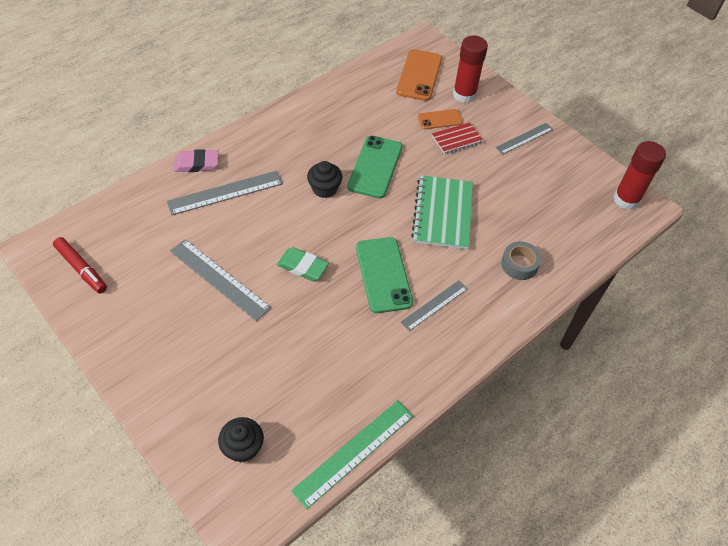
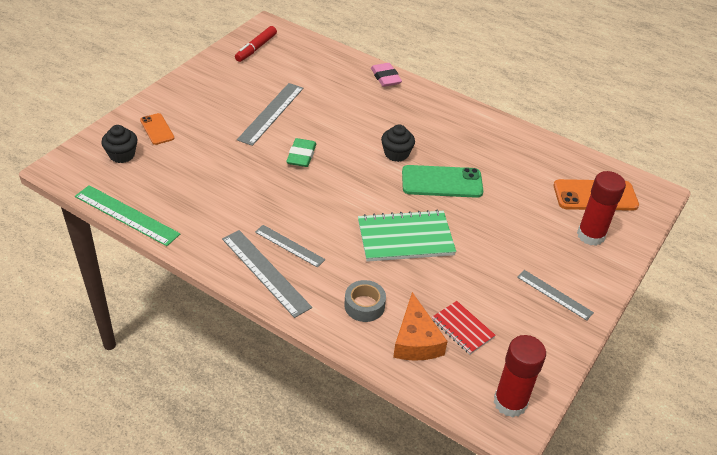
camera: 75 degrees right, 10 degrees down
(225, 193) = (362, 99): grey ruler -> grey ruler (265, 272)
(383, 275) = (312, 207): green phone -> none
(440, 119) = (538, 220): orange phone -> orange phone (157, 129)
(457, 139) = (516, 237): red notebook -> red notebook (462, 328)
(561, 239) = (416, 340): none -> orange cheese

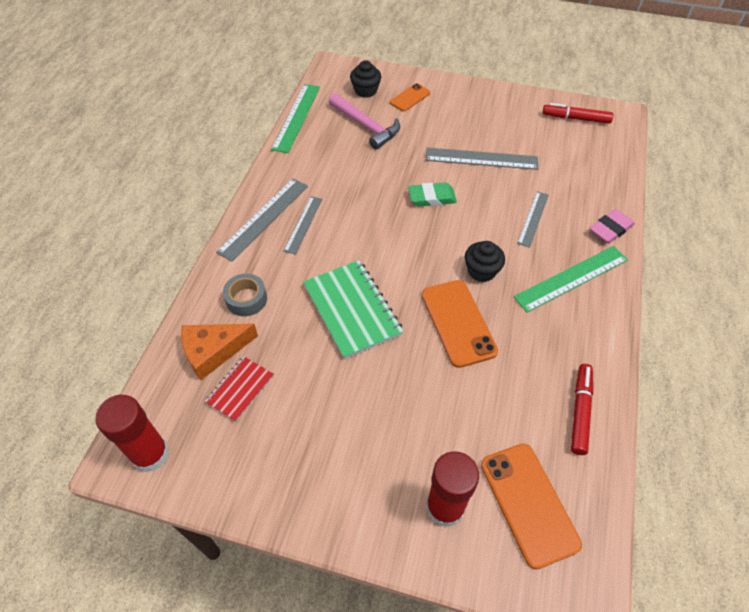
camera: 75 degrees right, 10 degrees up
(178, 169) = (366, 126): none -> pink hammer
(423, 112) = (571, 278): none -> green ruler
(442, 182) = (458, 323): green phone -> orange phone
(535, 150) = (580, 411): none -> red marker
(554, 294) = (321, 476): grey ruler -> grey ruler (533, 218)

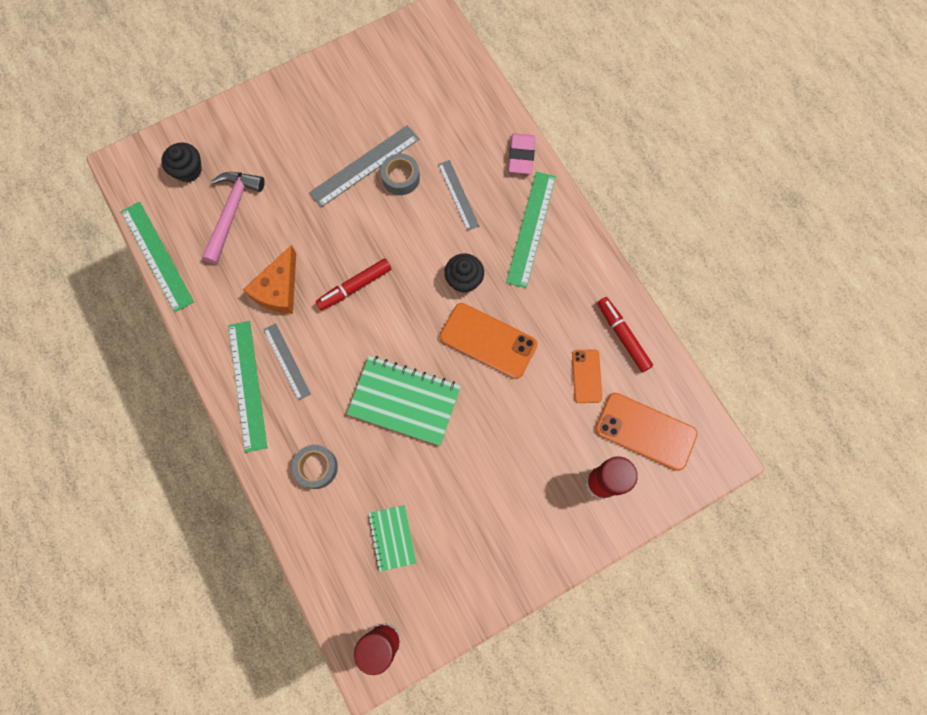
camera: 45 degrees left, 20 degrees up
(213, 351) = (340, 530): orange cheese -> orange cheese (278, 289)
(240, 389) = (392, 538): red notebook -> green notebook
(264, 218) = (247, 385): grey ruler -> green ruler
(366, 126) = (232, 212): pink hammer -> pink hammer turned 75 degrees counterclockwise
(410, 98) = (238, 145): orange phone -> orange phone (586, 376)
(432, 197) = (363, 242): green eraser -> none
(500, 181) = (401, 178): none -> grey tape
(576, 118) = (402, 53): red marker -> red marker (355, 287)

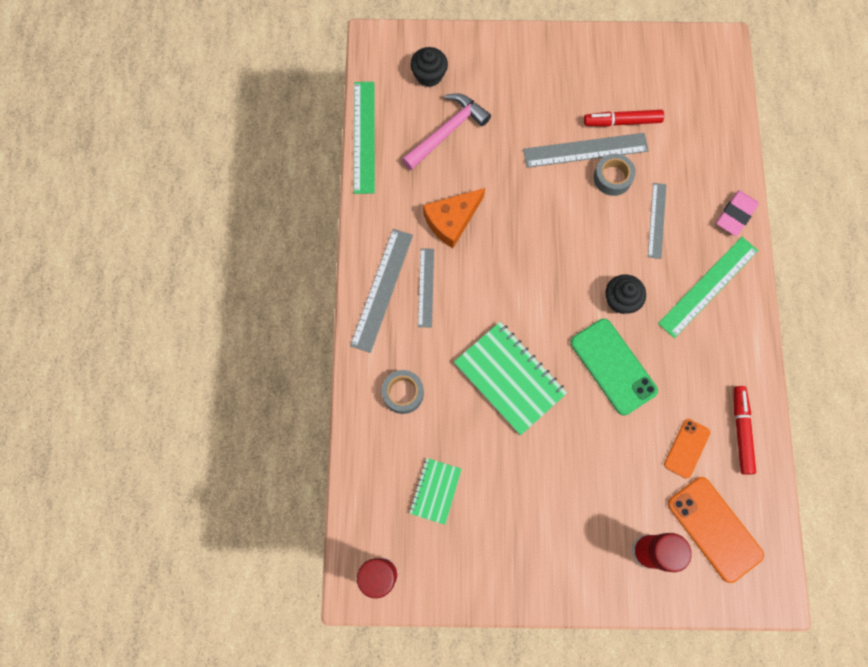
camera: 30 degrees right, 0 degrees up
(247, 385) = (382, 289): green ruler -> grey ruler
(355, 287) = (519, 254): red marker -> red marker (622, 122)
(488, 340) = (613, 366): orange phone -> green phone

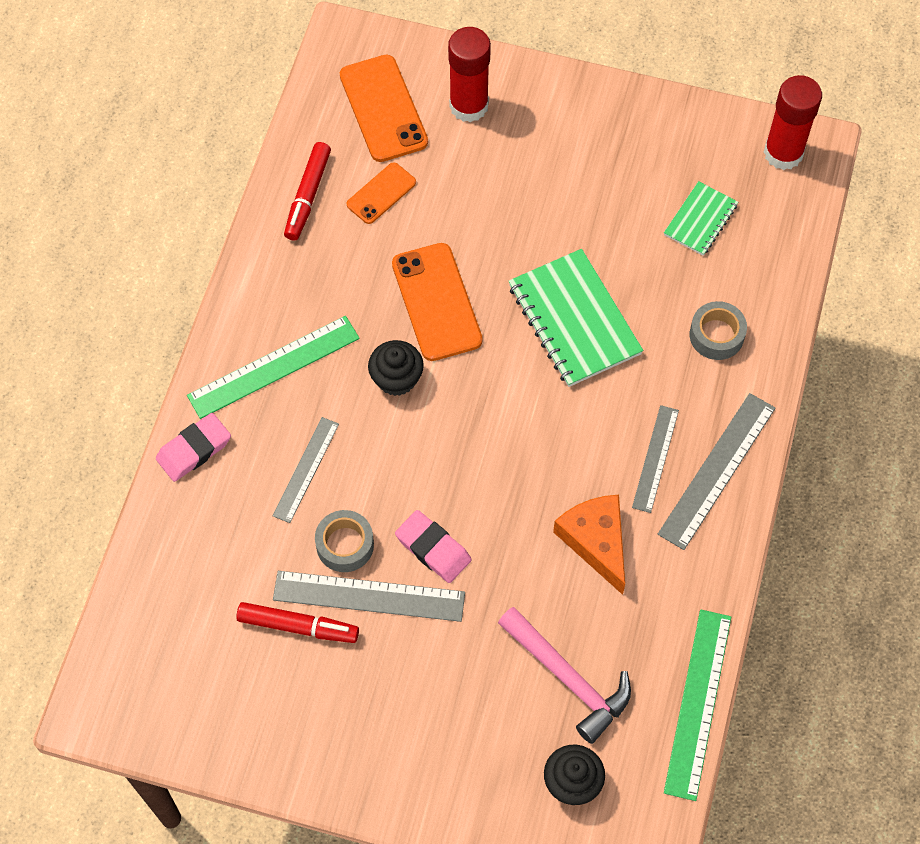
camera: 165 degrees left, 10 degrees down
(447, 132) = (568, 678): pink hammer -> pink hammer turned 105 degrees counterclockwise
(451, 220) = (596, 541): orange cheese -> orange cheese turned 90 degrees counterclockwise
(555, 189) = (433, 549): none -> pink eraser
(613, 366) = (436, 302): green phone -> orange phone

